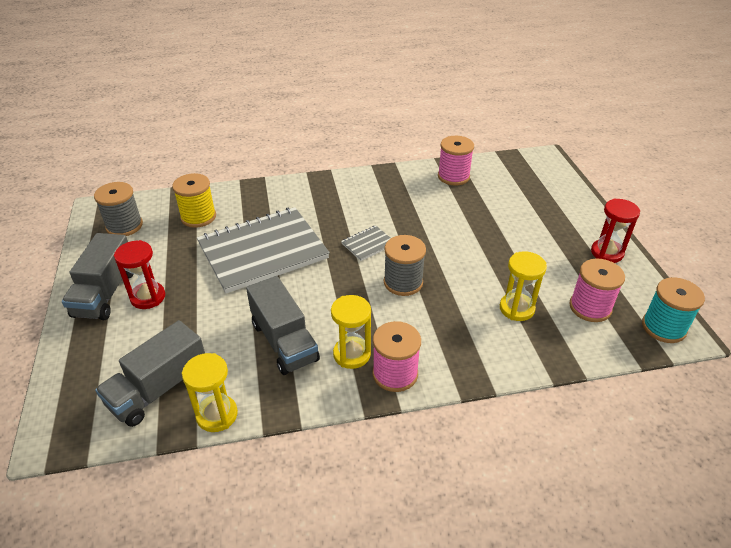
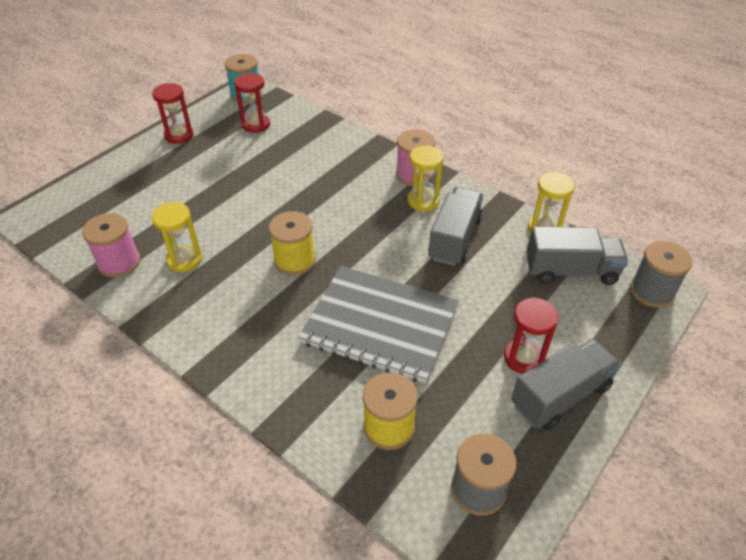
camera: 130 degrees left, 5 degrees up
(368, 244) = (295, 260): grey notebook -> yellow spool
(403, 282) = (323, 215): grey spool -> grey spool (651, 291)
(516, 308) = (291, 152): yellow hourglass -> yellow hourglass (184, 260)
(590, 307) = (256, 125): pink spool -> red hourglass

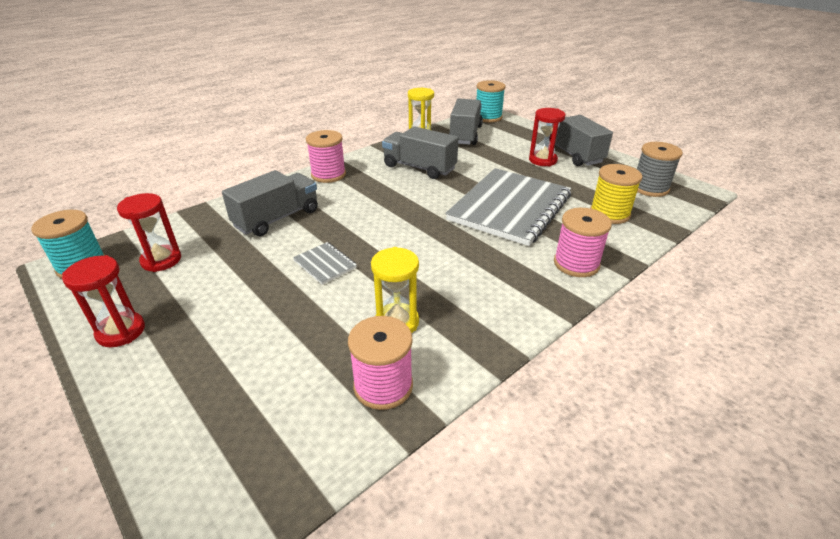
camera: 80 degrees left, 10 degrees down
(258, 206) = (325, 264): none -> grey notebook
(274, 384) = (576, 264): none -> pink spool
(295, 260) = (422, 244): yellow spool -> none
(323, 163) = (277, 218): none -> grey truck
(423, 201) = (366, 175): yellow hourglass -> none
(651, 291) = (488, 117): grey spool -> turquoise spool

